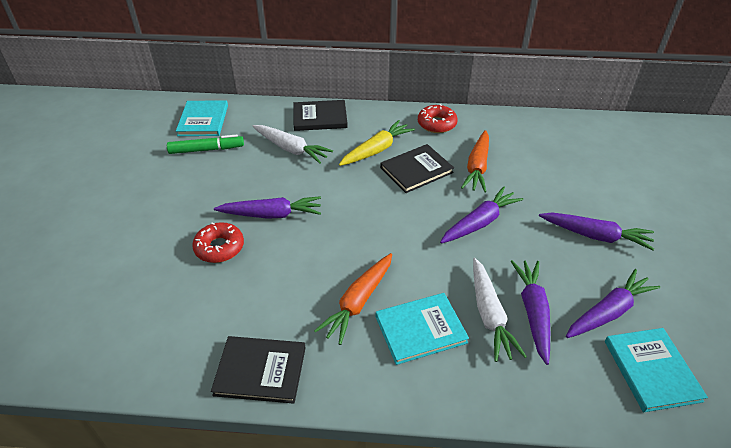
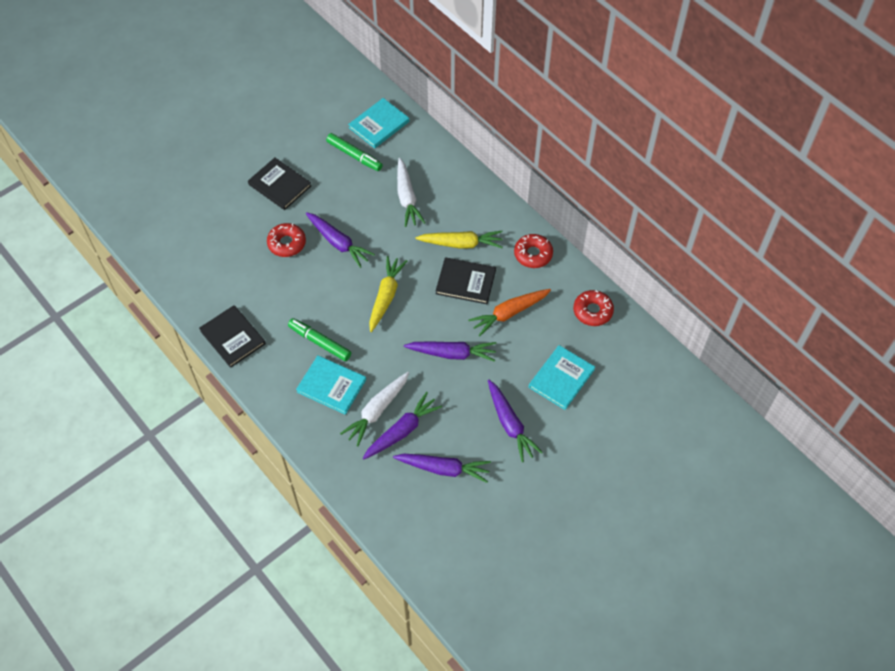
camera: 45 degrees right, 15 degrees up
(320, 117) = (458, 183): black book -> black book (280, 185)
(358, 302) = (320, 342): orange carrot -> green marker
(368, 223) = (386, 296): none -> yellow carrot
(525, 128) = (592, 311): none -> red donut
(651, 370) = (417, 514): turquoise book -> turquoise book (561, 378)

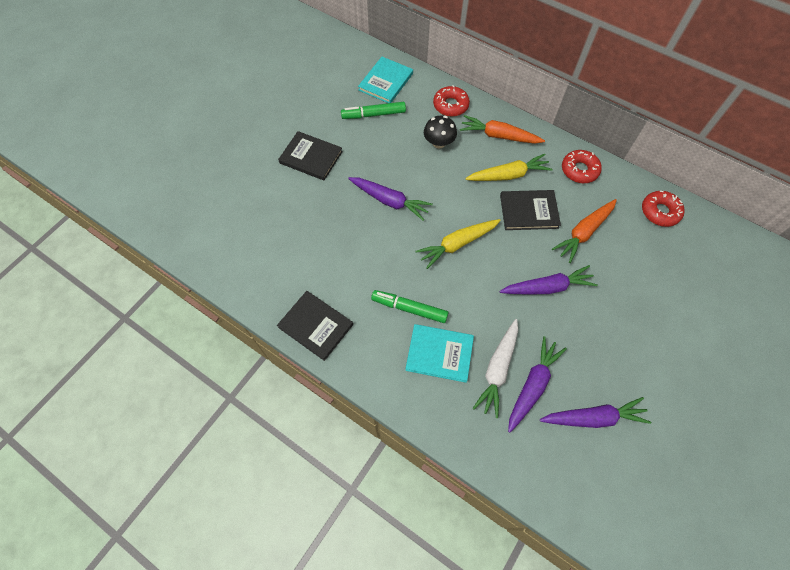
camera: 15 degrees left, 5 degrees up
(287, 243) = (338, 213): red donut -> red donut (450, 105)
(354, 156) = (373, 114): green marker -> green marker turned 150 degrees clockwise
(386, 296) = (457, 244): yellow carrot -> yellow carrot turned 120 degrees counterclockwise
(407, 197) = (439, 143): white carrot -> black mushroom
(469, 204) = (499, 136): none -> orange carrot
(510, 424) = (637, 348): purple carrot -> none
(561, 378) = (664, 286): turquoise book -> none

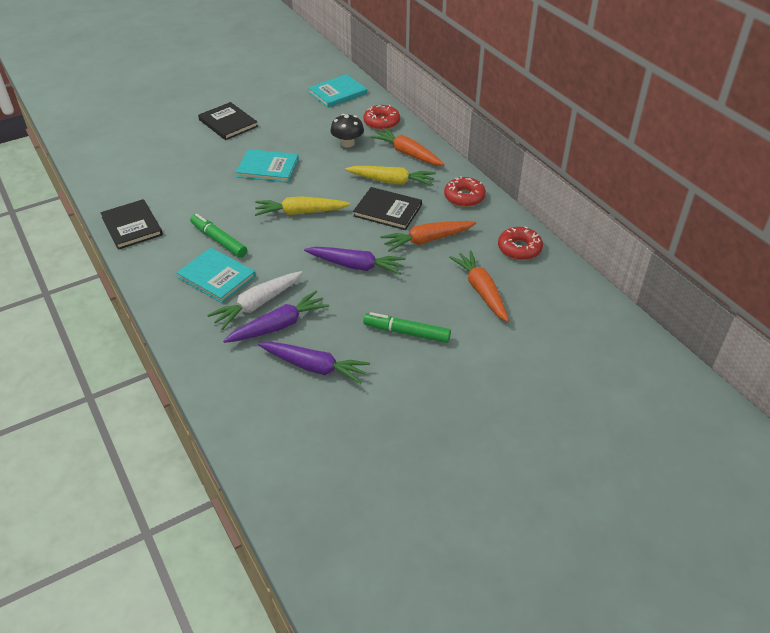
camera: 25 degrees right, 20 degrees down
(373, 114) = (307, 111): green marker -> green marker (406, 332)
(389, 201) = (268, 168): purple carrot -> turquoise book
(662, 272) = (481, 291): none -> orange carrot

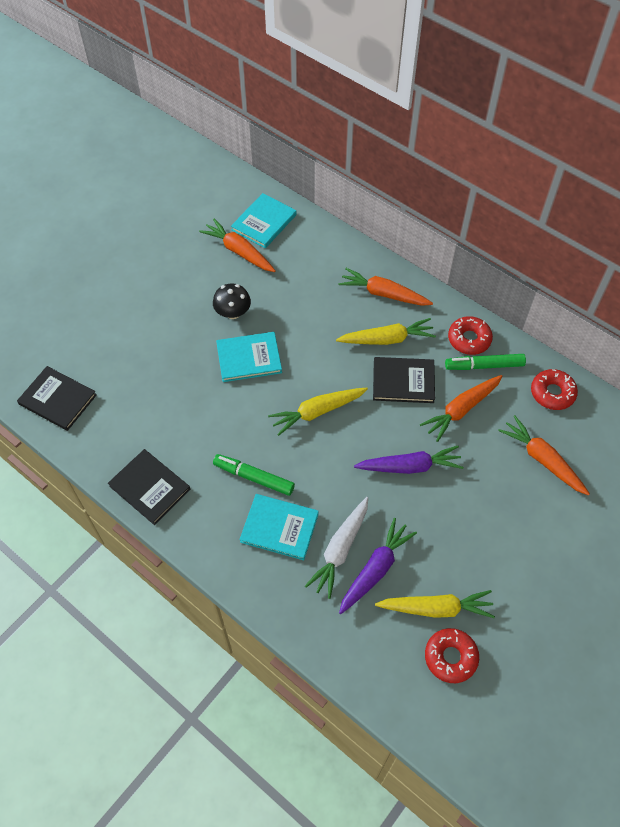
camera: 20 degrees left, 15 degrees up
(228, 123) = (168, 303): black book -> black book (58, 399)
(305, 105) = (239, 251): none -> orange carrot
(314, 367) = (435, 608): purple carrot -> yellow carrot
(347, 143) = (314, 297): black mushroom -> black mushroom (233, 312)
(381, 122) = (334, 255): red donut -> red donut (450, 657)
(406, 332) = (499, 536): green marker -> green marker (484, 365)

